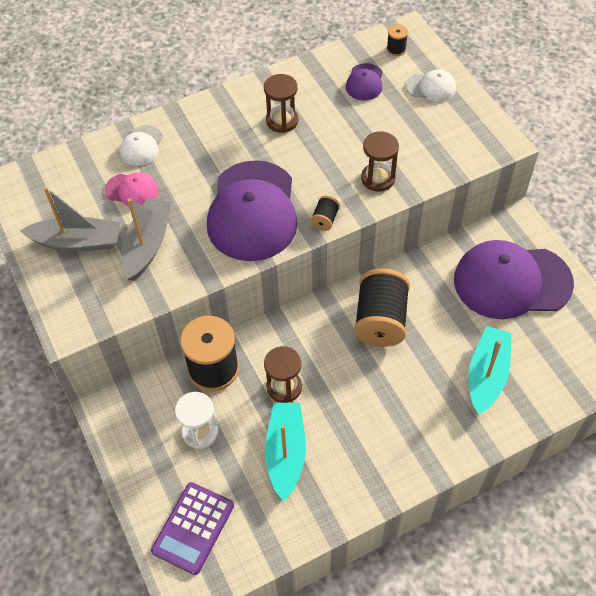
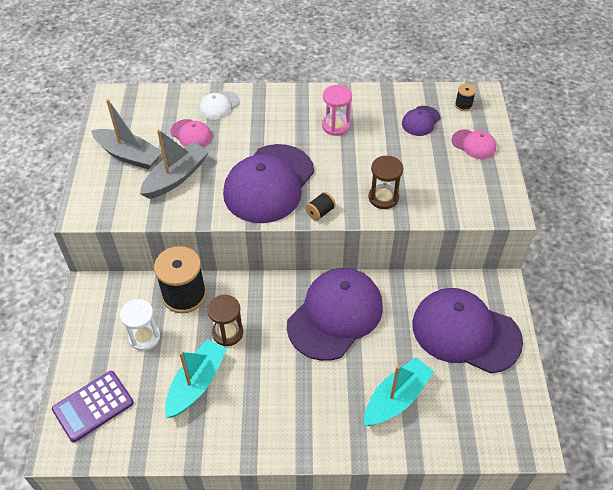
camera: 25 degrees right, 5 degrees down
(282, 121) = (336, 126): brown hourglass -> pink hourglass
(380, 320) = (335, 315): black spool -> purple cap
(431, 87) = (473, 144): white cap -> pink cap

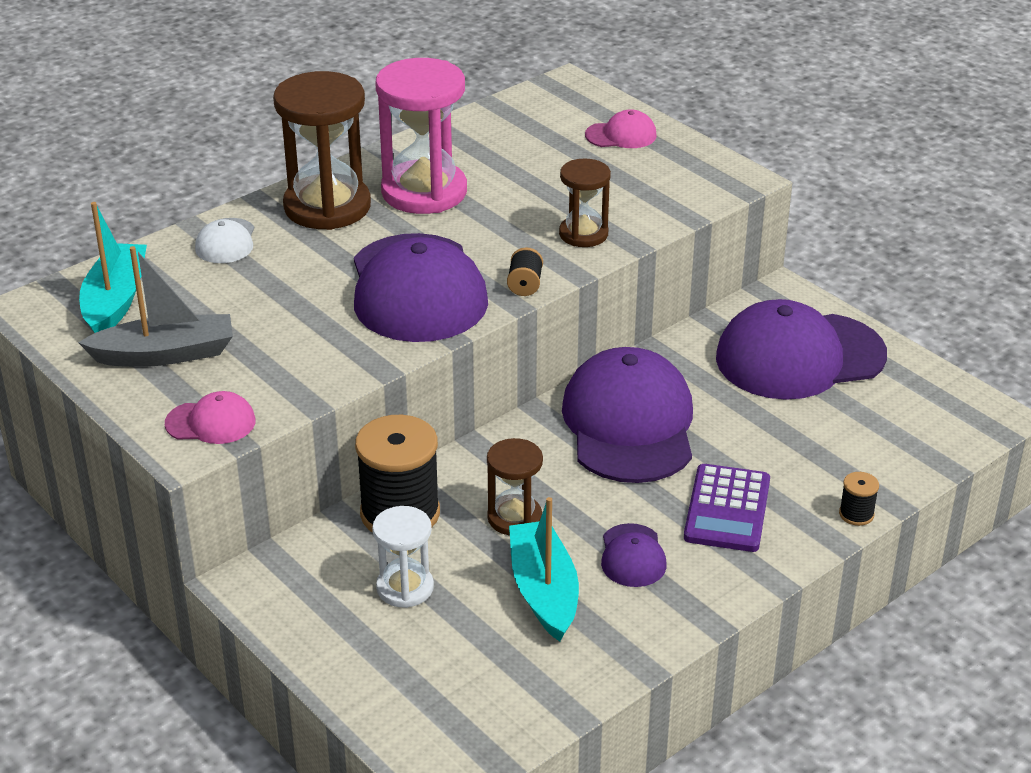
camera: 40 degrees left, 15 degrees down
(93, 406) = (433, 700): purple calculator -> purple calculator (727, 509)
(176, 177) = (274, 343): grey boat -> none
(191, 134) = (228, 289): pink cap -> pink cap (211, 422)
(283, 110) = (327, 207): none -> brown hourglass
(336, 126) = (424, 192): pink hourglass -> pink hourglass, size x1.80
(396, 398) = (803, 460): turquoise boat -> turquoise boat (115, 301)
(420, 121) = (527, 140): purple cap -> purple cap (632, 556)
(463, 105) = (558, 103): black spool -> black spool (856, 514)

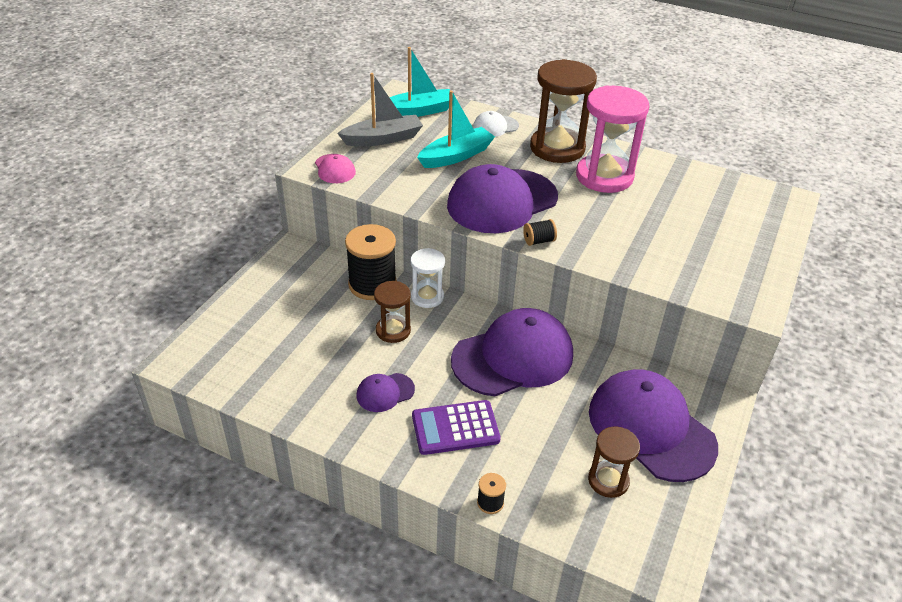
camera: 65 degrees right, 5 degrees up
(165, 354) = (383, 139): grey boat -> grey boat turned 75 degrees counterclockwise
(405, 588) = (312, 304): white hourglass -> white hourglass (427, 297)
(544, 591) = (335, 361): turquoise boat -> turquoise boat (456, 156)
(583, 234) = (616, 251): brown hourglass -> brown hourglass (608, 480)
(621, 135) = (752, 238): pink cap -> none

